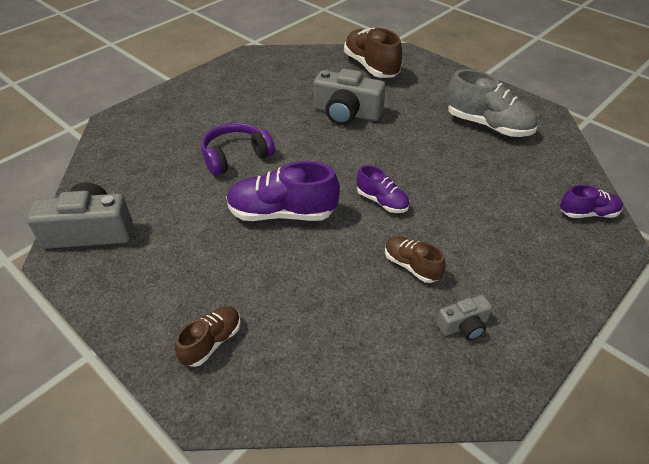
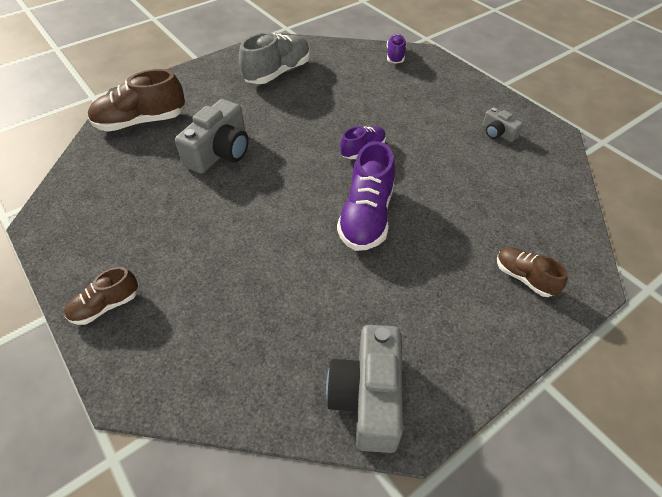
camera: 80 degrees left, 5 degrees up
(236, 156) = (264, 248): purple headphones -> none
(411, 266) = (441, 147): brown shoe -> brown shoe (106, 306)
(463, 325) = (498, 133): grey camera -> grey camera turned 150 degrees clockwise

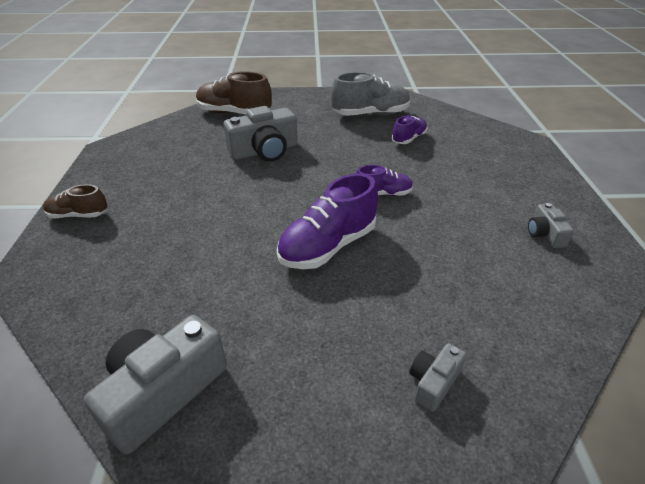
camera: 35 degrees right, 10 degrees down
(395, 56) = (495, 134): purple shoe -> purple shoe (408, 139)
(524, 278) = (433, 382): brown shoe -> grey camera

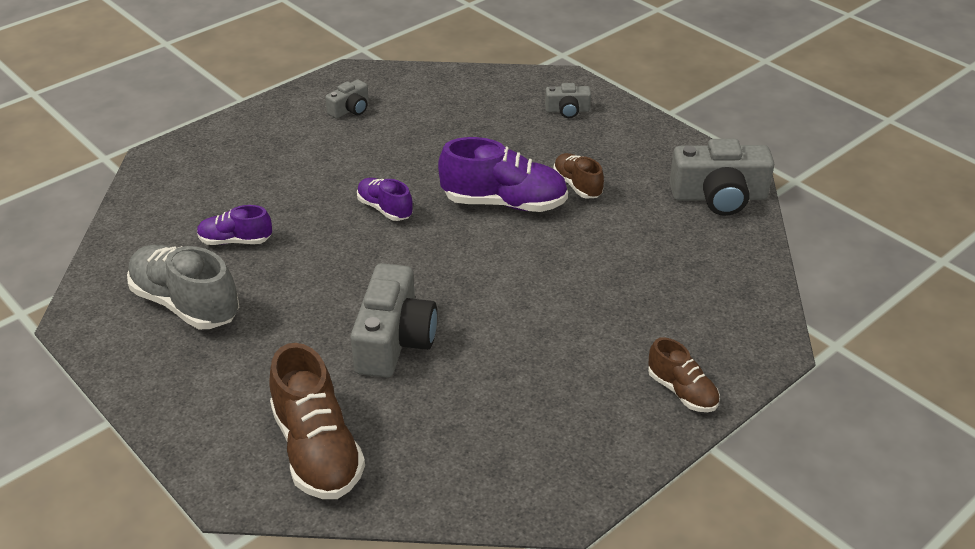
camera: 130 degrees left, 0 degrees up
(264, 151) = (394, 340): grey camera -> grey camera turned 75 degrees clockwise
(301, 299) = (577, 185): none -> brown shoe

